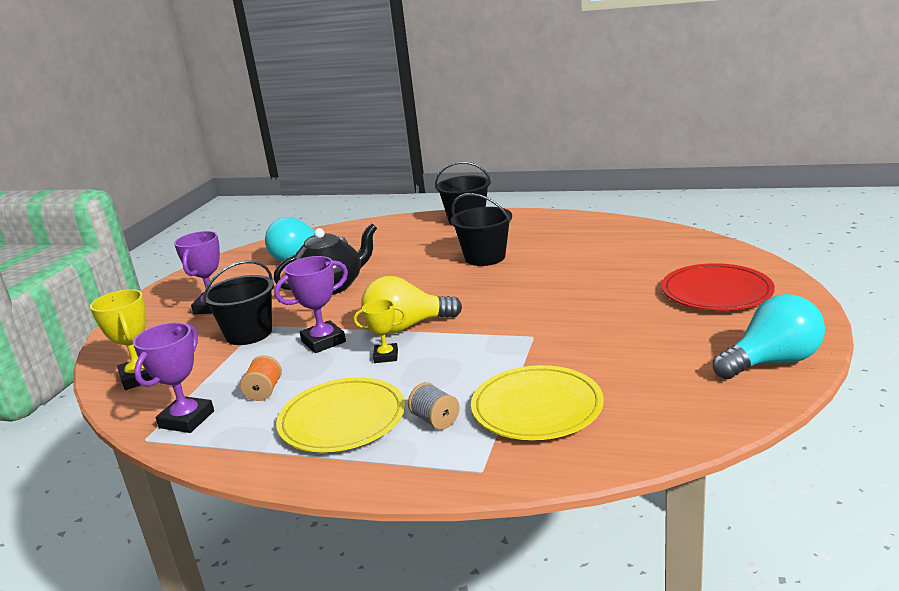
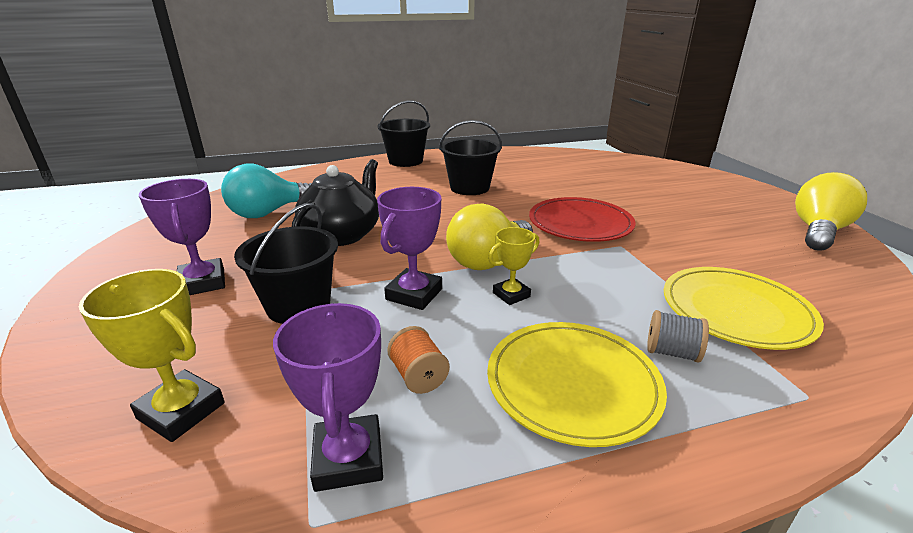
camera: 35 degrees left, 5 degrees up
(716, 292) = (692, 189): red plate -> red plate (580, 223)
(772, 362) = (818, 231): turquoise light bulb -> yellow light bulb

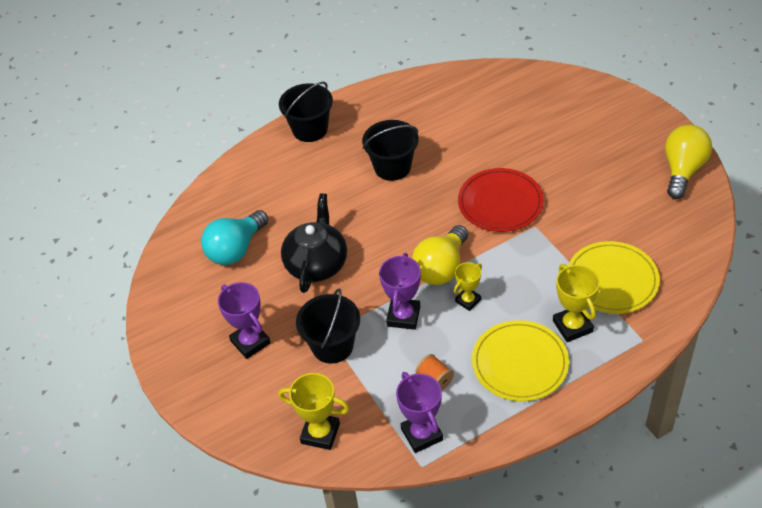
camera: 10 degrees left, 20 degrees up
(672, 352) = (572, 326): grey spool -> yellow trophy

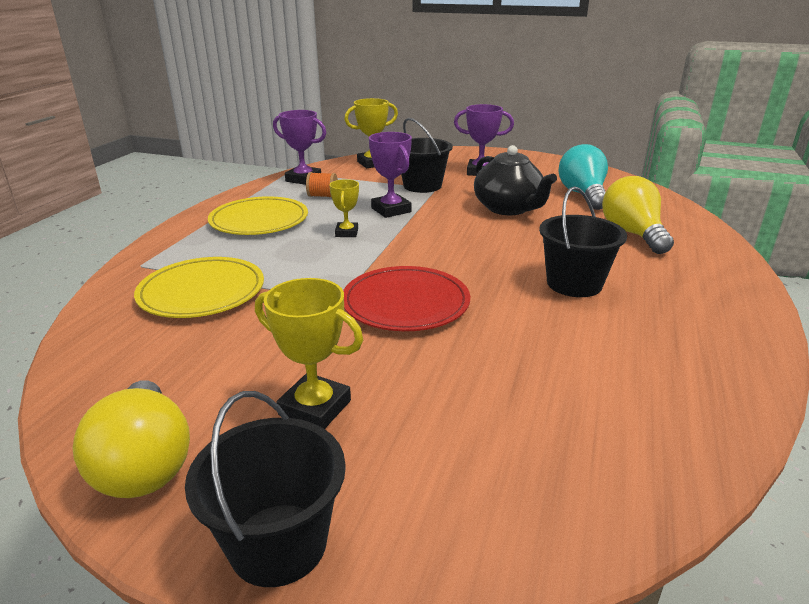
camera: 135 degrees right, 20 degrees down
(310, 129) = (721, 276): black bucket -> black bucket (278, 544)
(441, 268) = (399, 240): yellow light bulb -> yellow light bulb (632, 234)
(572, 326) = (225, 251): yellow trophy -> yellow trophy (315, 408)

